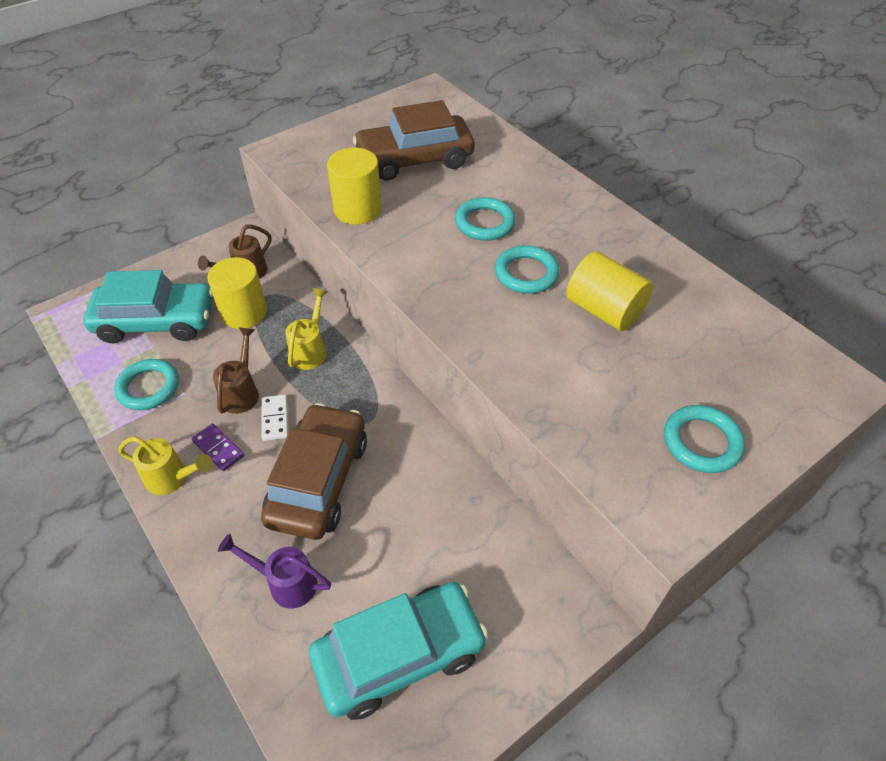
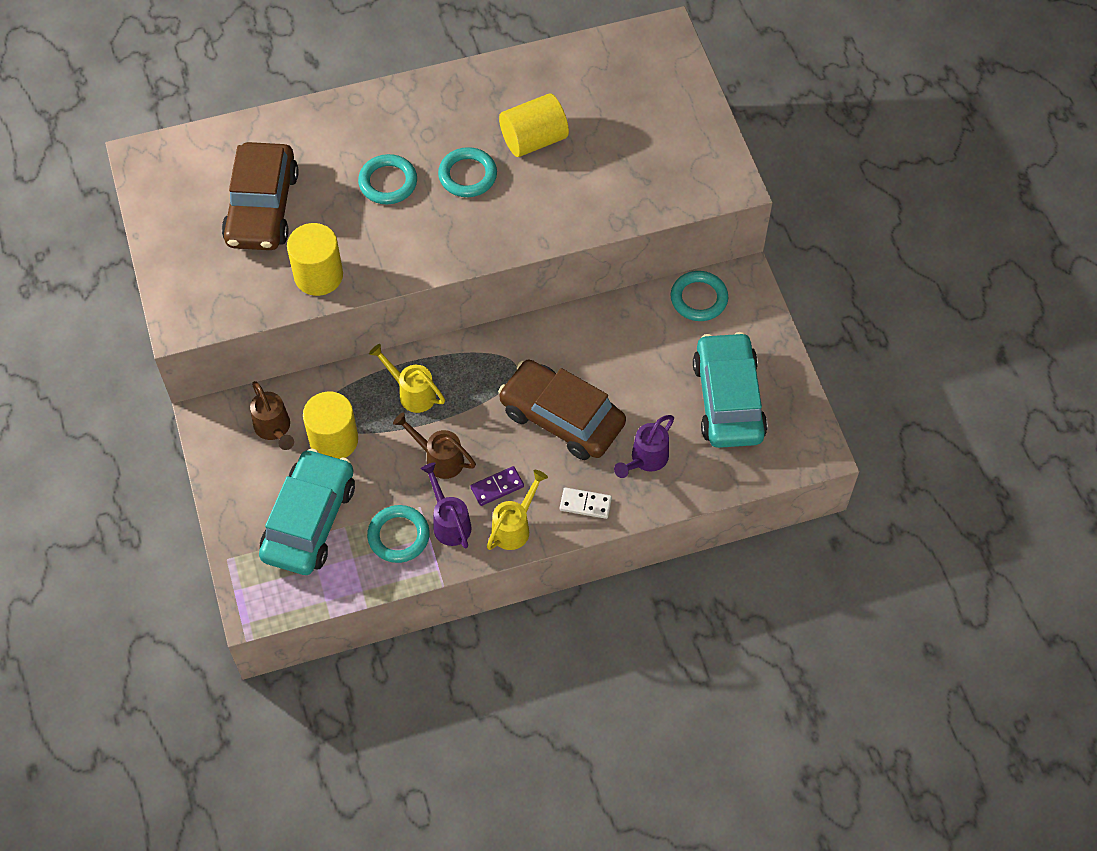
camera: 70 degrees left, 10 degrees up
(170, 421) = (449, 522): none -> purple watering can
(275, 419) = (482, 437): white domino -> white domino (585, 504)
(701, 442) = (679, 137): turquoise ring -> turquoise ring (699, 298)

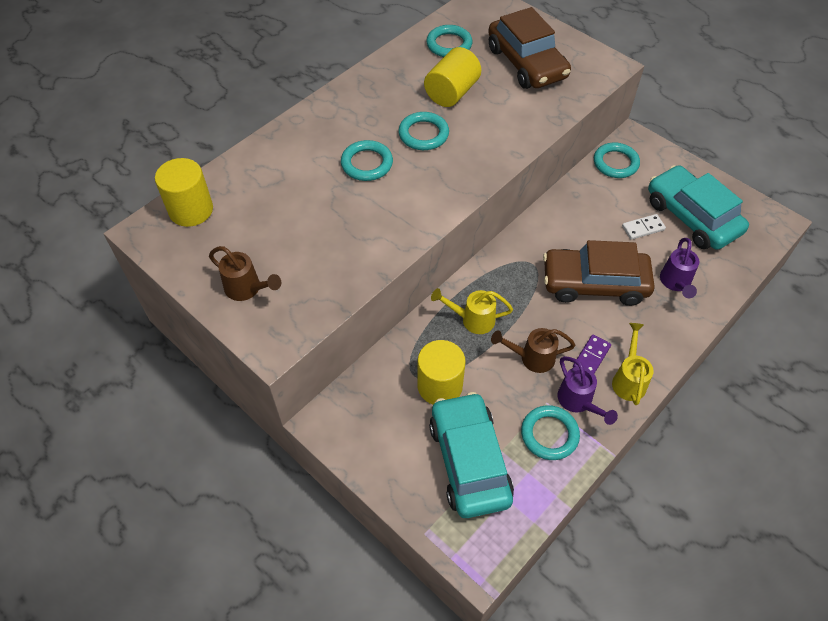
camera: 30 degrees left, 5 degrees down
(262, 208) = (278, 224): brown car -> brown car (526, 63)
(274, 429) = (385, 402): brown watering can -> brown watering can (247, 289)
(318, 275) = (364, 253): yellow cylinder -> yellow cylinder (191, 210)
(449, 522) = (578, 402): purple watering can -> purple watering can turned 150 degrees counterclockwise
(577, 78) = (449, 44): none -> turquoise ring
(585, 504) = (663, 335): white domino -> white domino (643, 228)

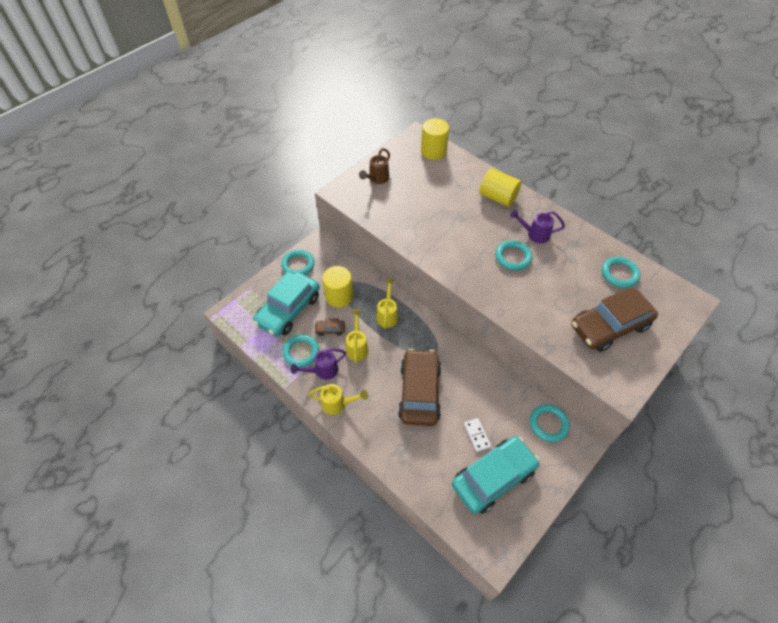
camera: 90 degrees right, 0 degrees up
(367, 164) = (480, 227): turquoise ring -> turquoise ring (298, 265)
(451, 92) = (561, 274): yellow cylinder -> yellow cylinder (498, 197)
(469, 461) = (288, 310): turquoise car -> turquoise car turned 135 degrees clockwise
(504, 396) = (330, 329): none -> brown car
(531, 358) = (357, 346): brown watering can -> yellow watering can
(591, 356) = (357, 382): purple domino -> none
(675, 283) = (421, 451): purple watering can -> purple watering can (534, 234)

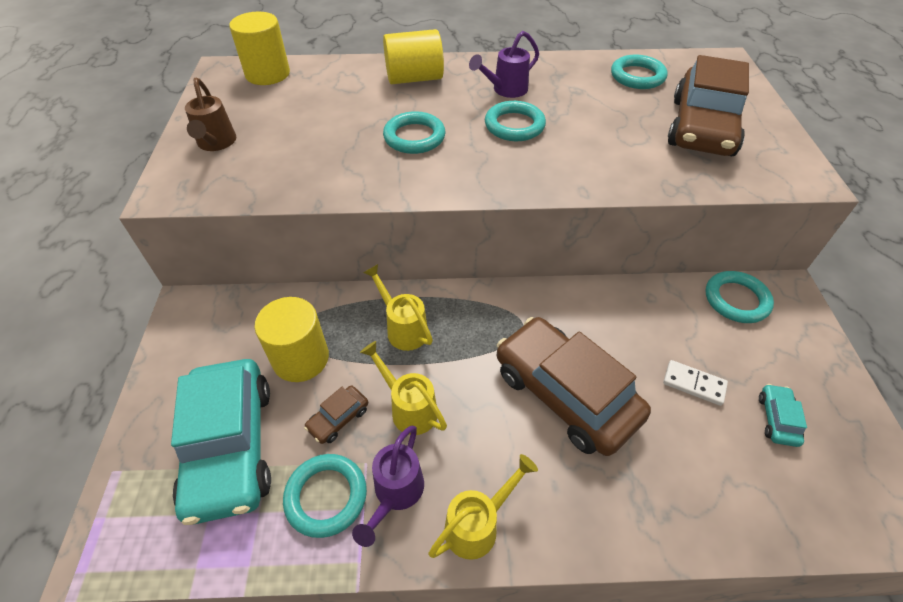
camera: 45 degrees left, 5 degrees down
(298, 265) = (178, 364): turquoise ring -> turquoise ring (414, 137)
(493, 478) = (777, 419): turquoise car -> turquoise car, size x0.41

